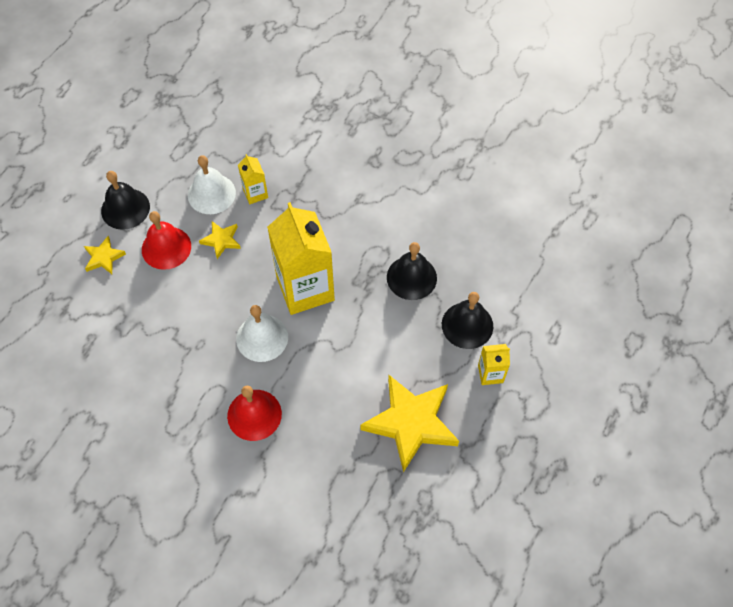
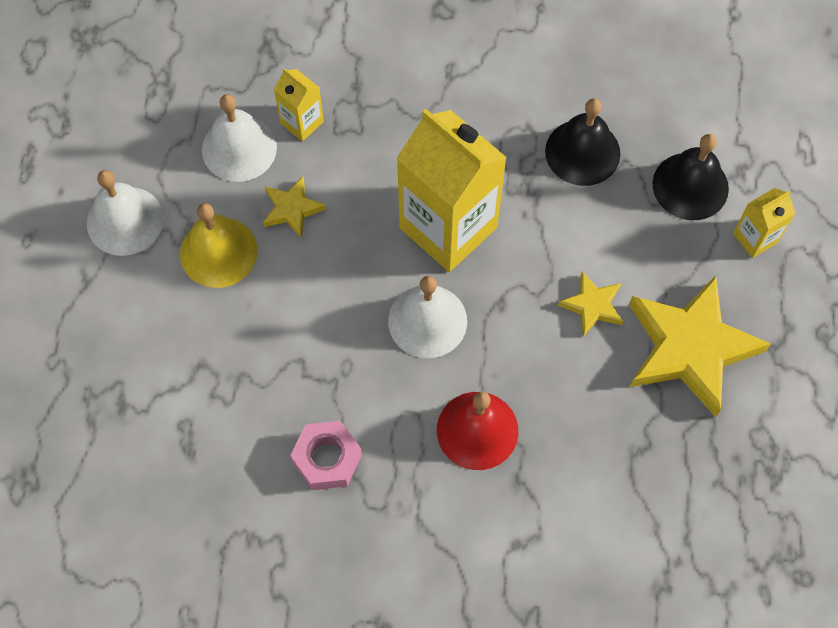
camera: 25 degrees left, 5 degrees up
(104, 257) = (135, 304): yellow star -> yellow star (592, 306)
(125, 208) = (125, 220): black bell -> white bell
(158, 392) = (327, 458): none -> pink nut
(166, 247) = (218, 252): red bell -> yellow bell

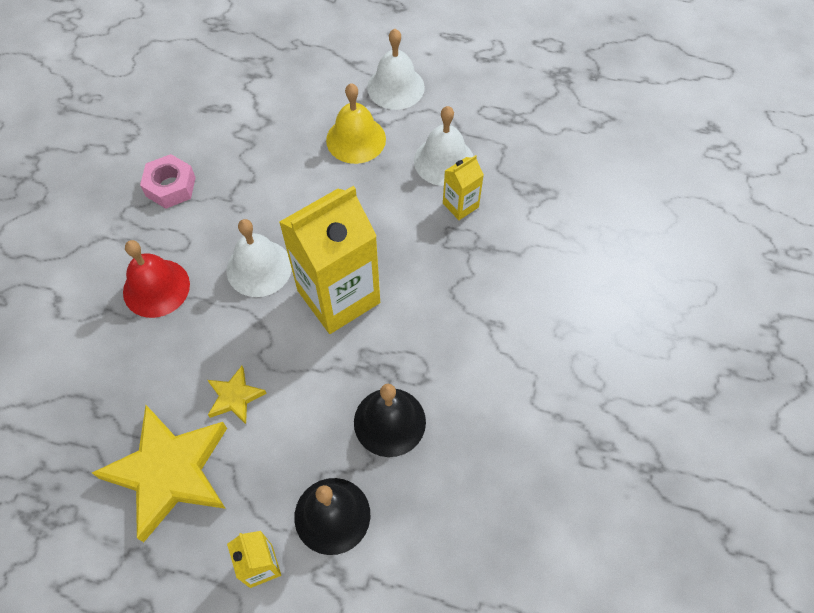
camera: 100 degrees right, 5 degrees down
(292, 209) = (381, 189): yellow star -> none

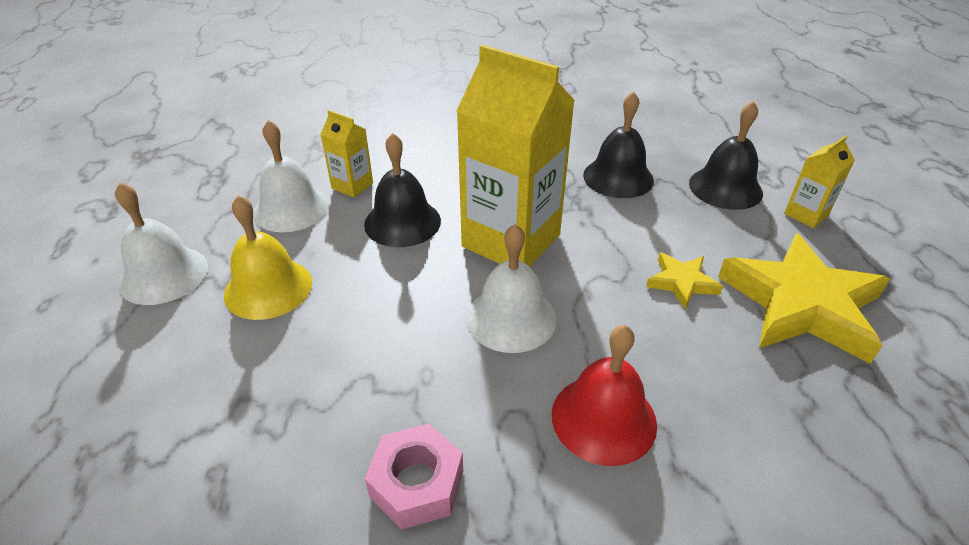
camera: 110 degrees left, 20 degrees down
(395, 229) = (402, 222): none -> black bell

